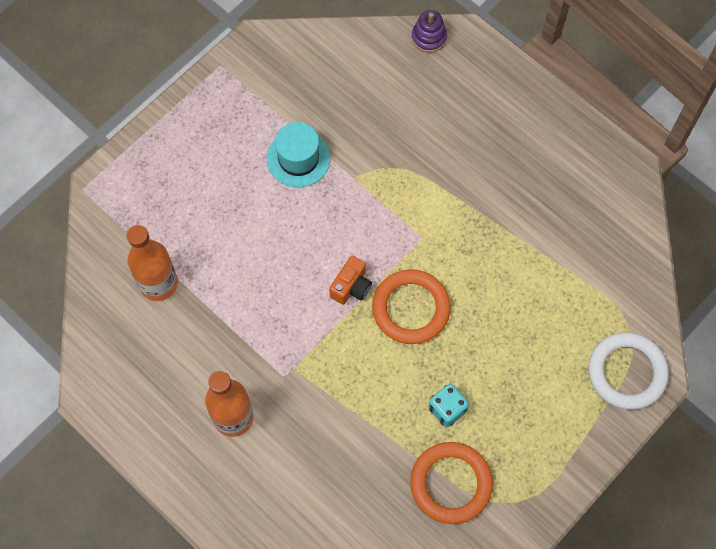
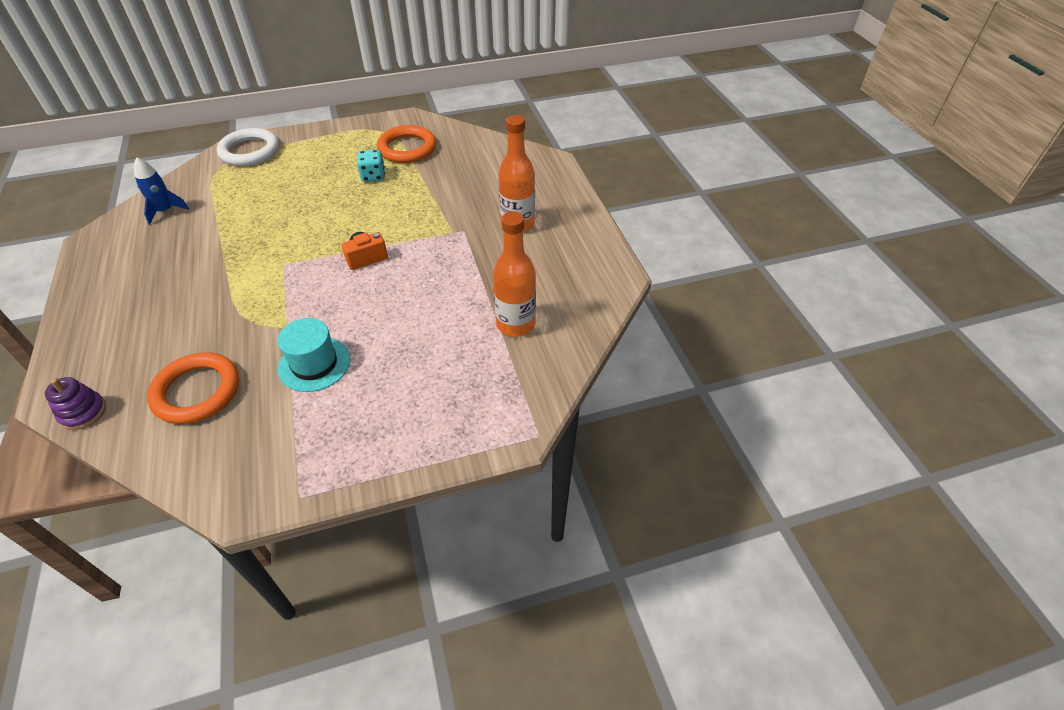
camera: 150 degrees left, 20 degrees down
(411, 308) = (339, 229): orange ring -> orange ring (197, 391)
(607, 237) = (165, 211): none -> blue rocket

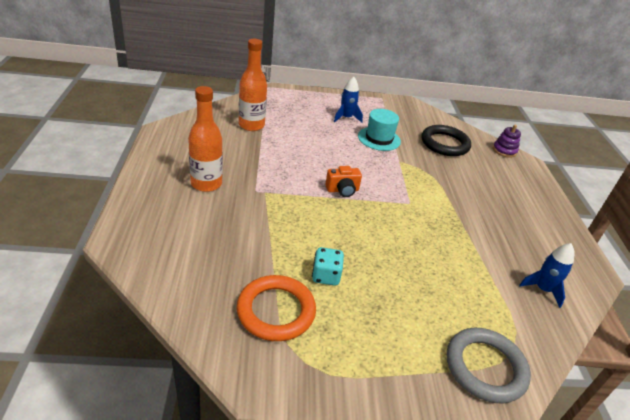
camera: 170 degrees left, 10 degrees down
(197, 391) = (444, 144): orange ring -> black ring
(250, 151) = (485, 367): white ring -> grey ring
(372, 397) = (346, 118): none -> blue rocket

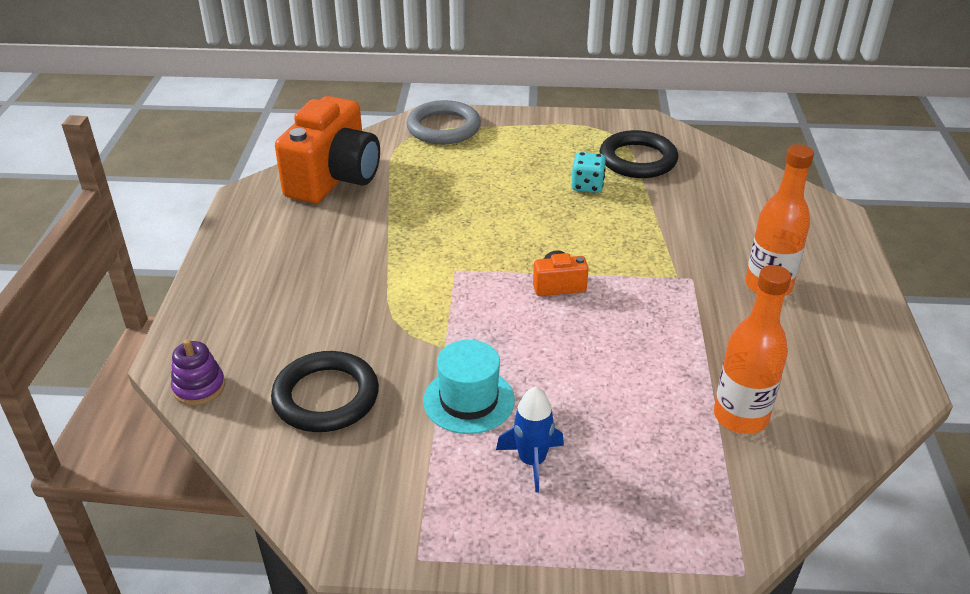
camera: 170 degrees left, 0 degrees up
(276, 311) = (637, 160): orange ring -> black ring
(542, 289) = (334, 178): blue rocket -> orange camera

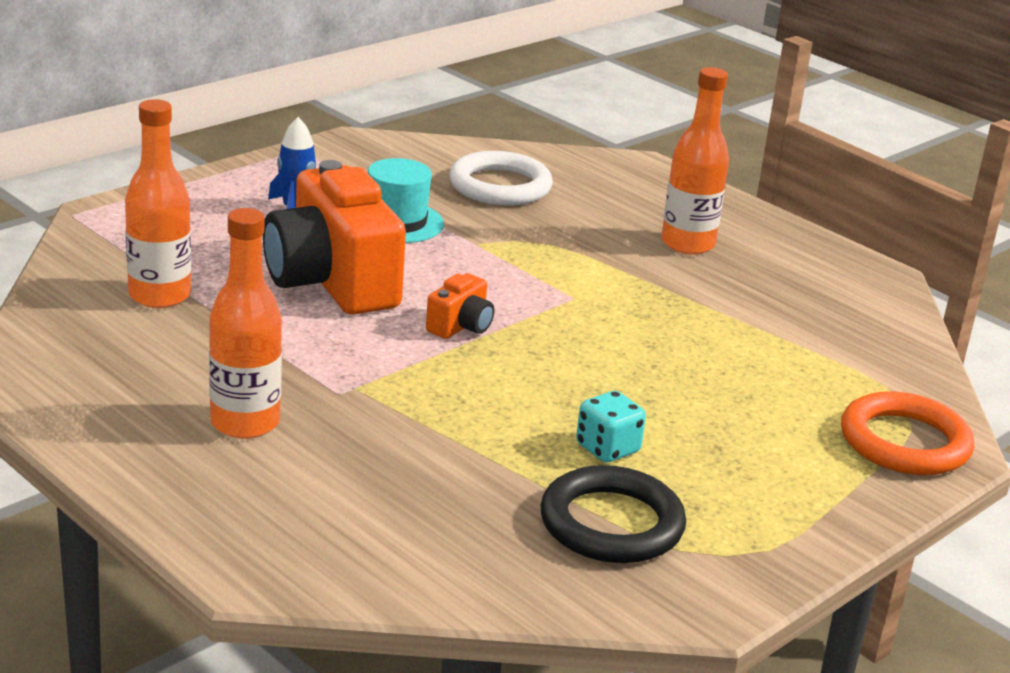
camera: 130 degrees right, 10 degrees down
(199, 387) = (591, 159): purple stacking toy -> none
(307, 270) = (687, 244): none -> orange bottle
(326, 397) = (500, 186): black ring -> white ring
(334, 178) = (856, 324): orange camera -> orange camera (332, 282)
(443, 128) = (904, 442): grey ring -> orange ring

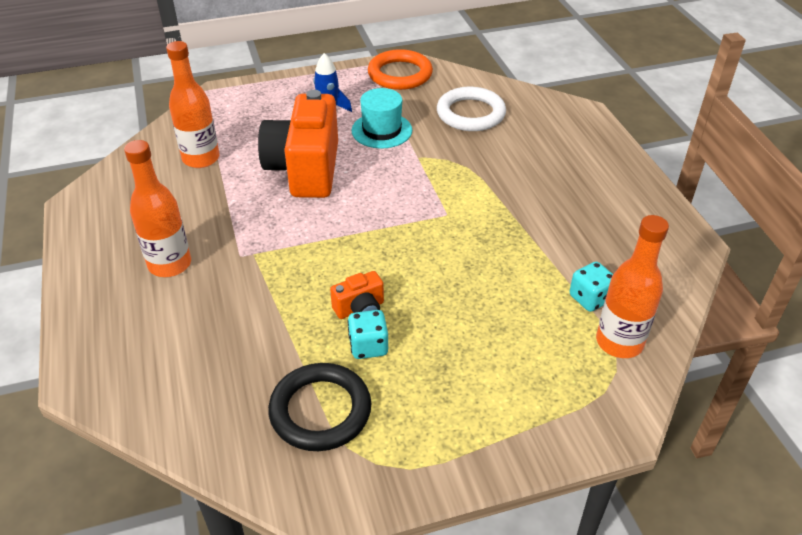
camera: 30 degrees right, 15 degrees up
(460, 326) = (355, 221): orange camera -> orange camera (360, 309)
(687, 244) = (563, 186): orange bottle -> orange bottle (619, 342)
(819, 348) = (590, 298): none -> turquoise dice
(904, 442) = (589, 403): orange ring -> orange ring (400, 74)

